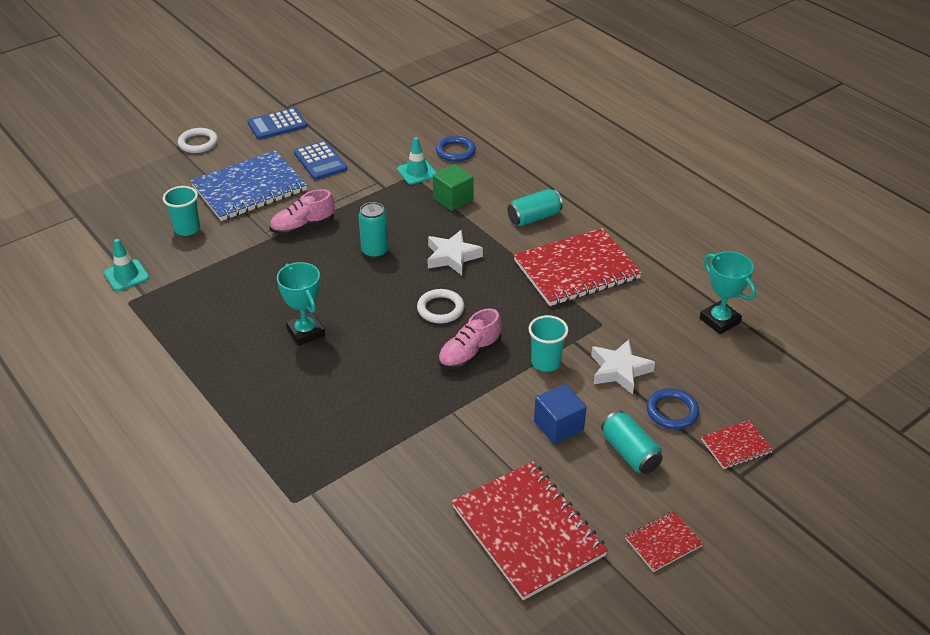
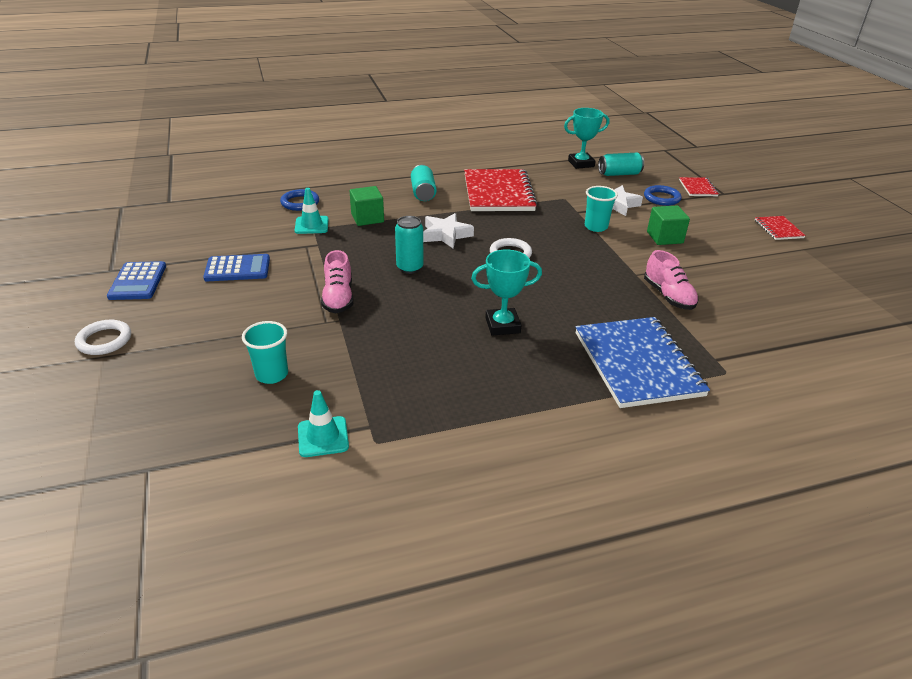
camera: 70 degrees left, 5 degrees down
(249, 188) = (238, 319): blue notebook -> blue notebook (637, 364)
(469, 354) = (572, 253): pink shoe -> pink shoe (668, 296)
(528, 531) = (766, 272): red notebook -> none
(558, 426) = (664, 237): blue cube -> green cube
(630, 453) = (697, 220): turquoise can -> turquoise can (619, 174)

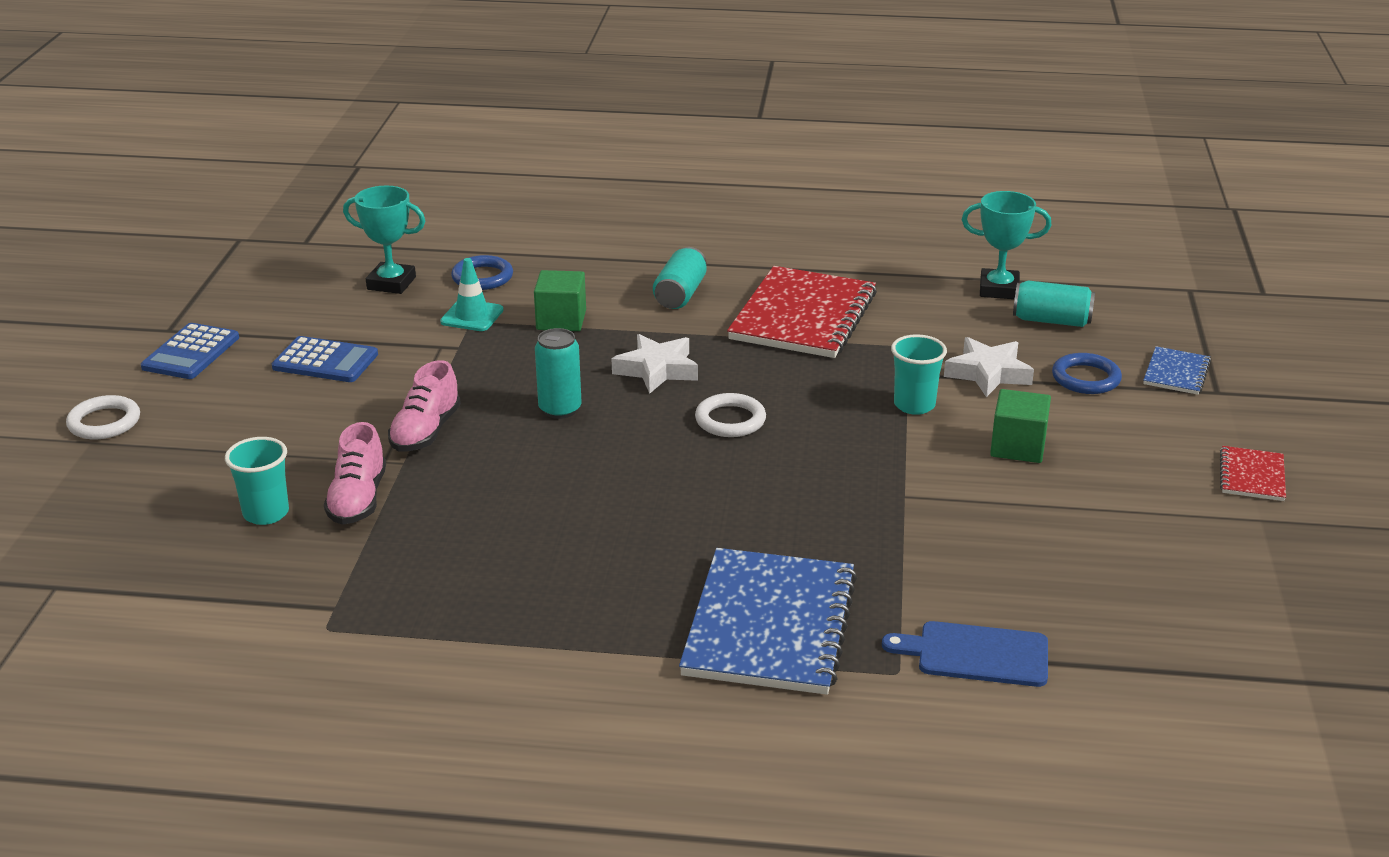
camera: 25 degrees right, 5 degrees down
(323, 437) = (269, 604): turquoise traffic cone -> none
(502, 325) = (621, 523): turquoise trophy -> turquoise trophy (391, 283)
(668, 296) = (923, 541): pink shoe -> pink shoe (358, 499)
(698, 188) = (1176, 373): red notebook -> blue notebook
(753, 351) = (976, 654): none -> blue cutting board

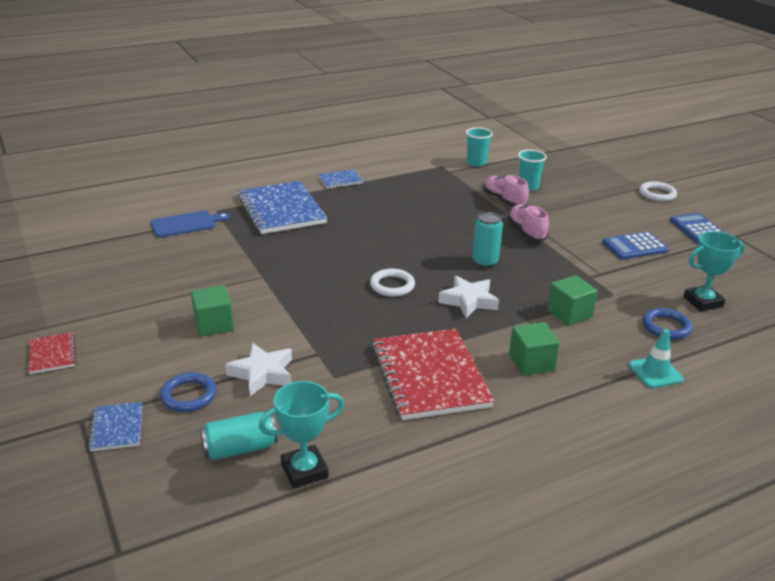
camera: 145 degrees right, 0 degrees up
(472, 316) = (619, 297): turquoise traffic cone -> turquoise traffic cone (655, 372)
(578, 667) = (340, 180): none -> blue notebook
(680, 294) = (531, 362): turquoise can -> green cube
(914, 405) = (295, 331): turquoise cup -> turquoise cup (476, 162)

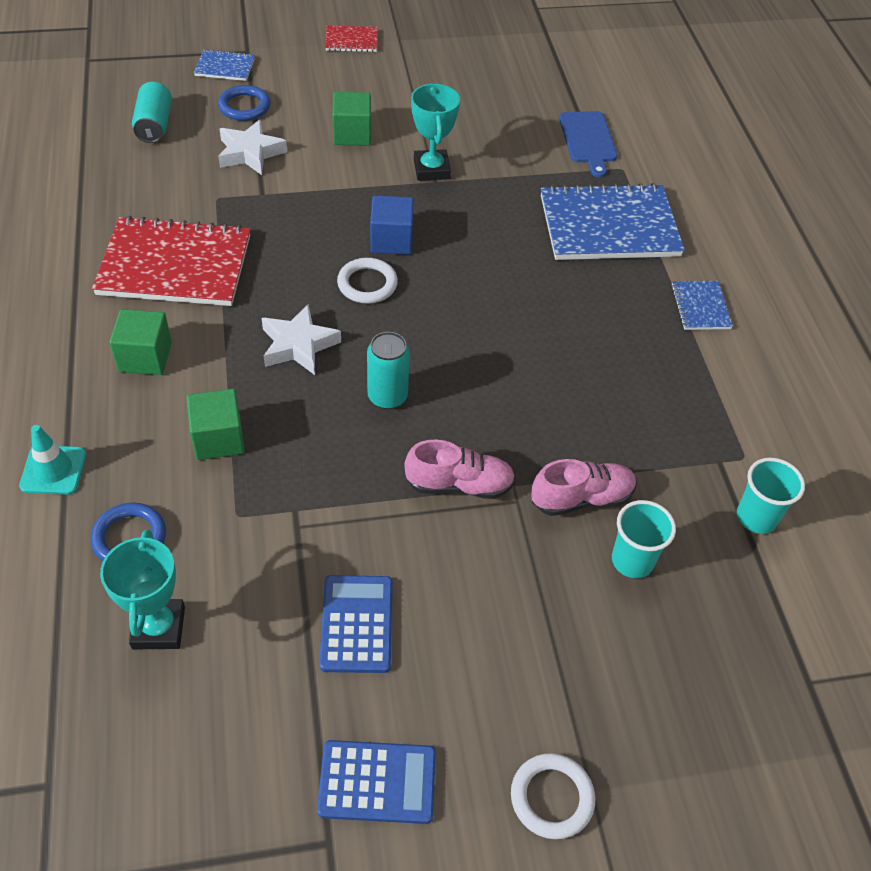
camera: 105 degrees right, 20 degrees up
(304, 470) = (102, 154): turquoise trophy -> turquoise trophy (431, 169)
(340, 284) = (391, 240): none -> blue cube

